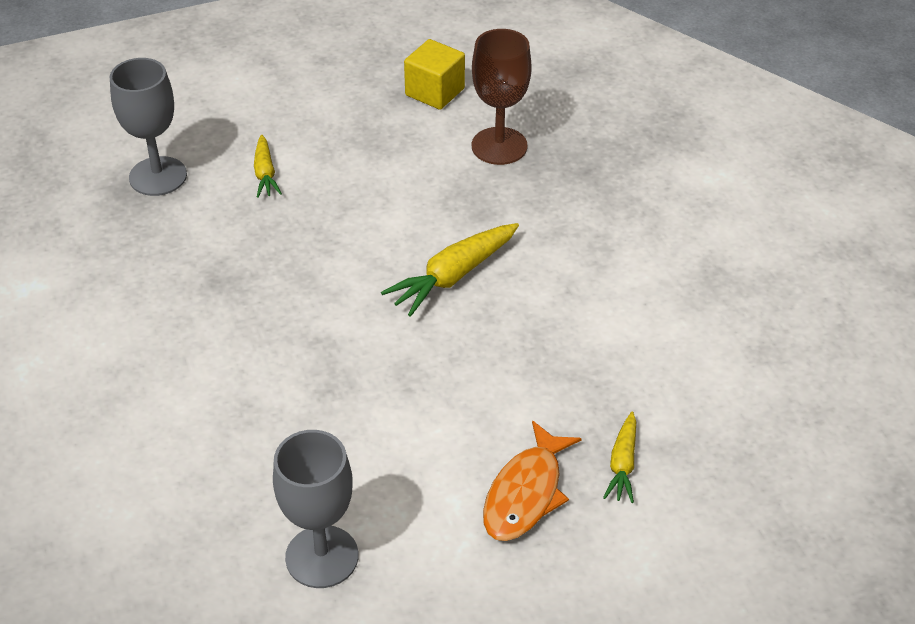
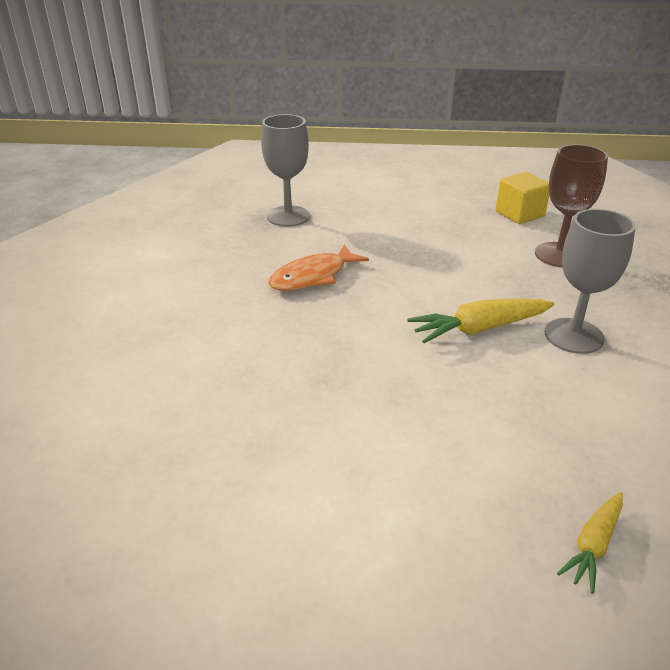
camera: 25 degrees right, 10 degrees down
(265, 173) = (364, 231): yellow carrot -> none
(322, 557) = (228, 521): grey goblet -> grey goblet (573, 336)
(526, 493) = (469, 536): orange fish -> orange fish (313, 276)

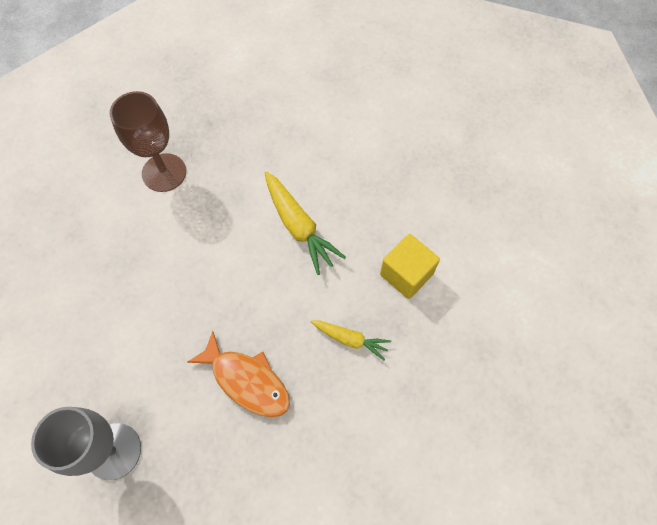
camera: 105 degrees left, 30 degrees up
(519, 214) = (81, 206): yellow cube -> yellow cube (406, 274)
(573, 336) = (290, 164): grey goblet -> none
(593, 545) = (483, 158): yellow carrot -> yellow carrot (350, 339)

